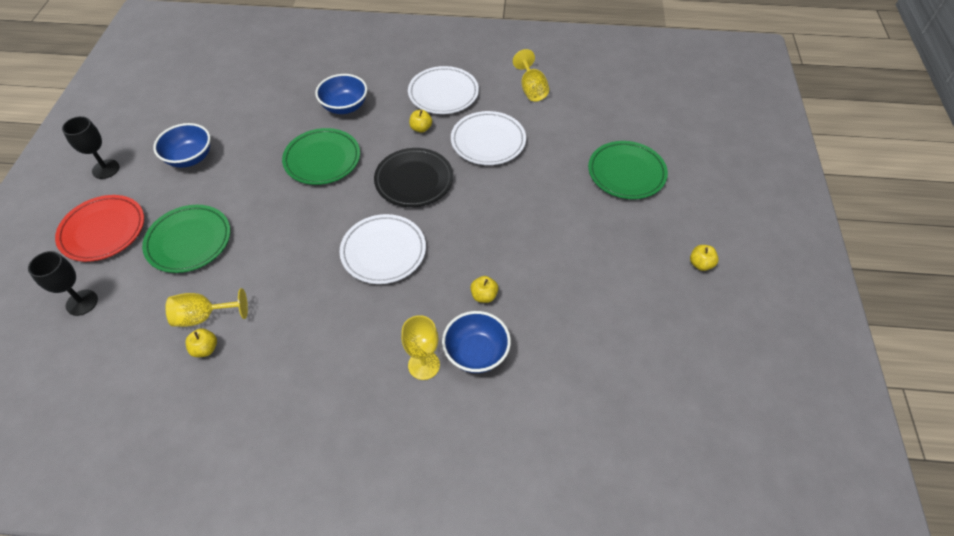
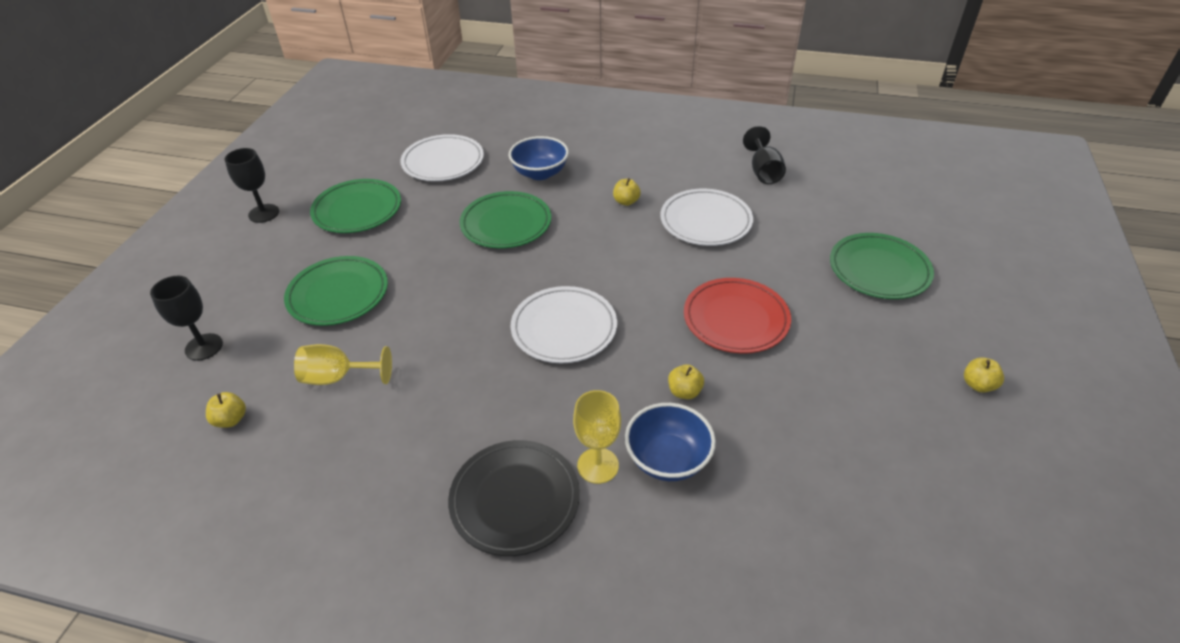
camera: 10 degrees right, 10 degrees down
(103, 231) = (246, 274): red plate -> red plate (736, 319)
(190, 158) = (357, 210): blue bowl -> green plate
(205, 349) = (332, 414): yellow apple -> yellow apple (231, 420)
(414, 180) = (611, 255): black plate -> black plate (515, 500)
(443, 93) = (657, 168): white plate -> white plate (443, 162)
(531, 89) = (763, 172): yellow goblet -> black goblet

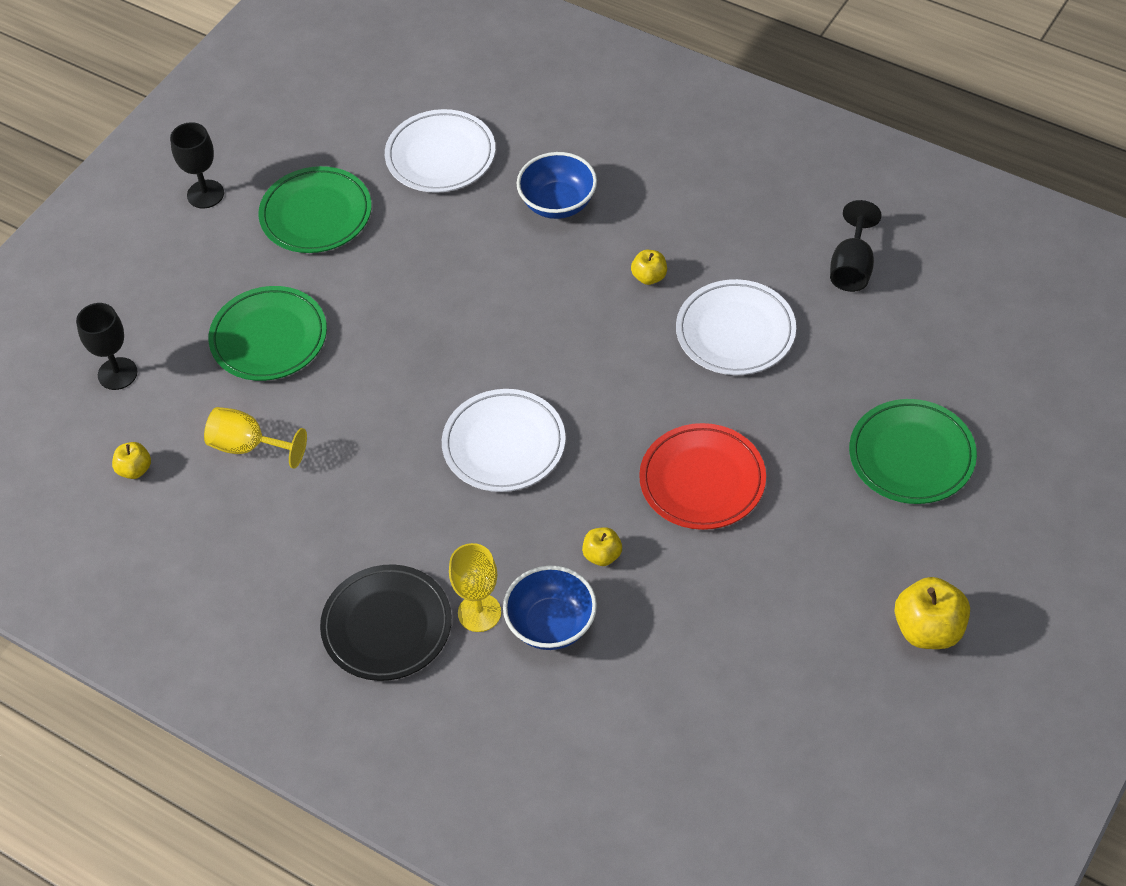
camera: 20 degrees right, 10 degrees up
(506, 224) = (488, 278): green plate -> none
(978, 385) = (928, 629): yellow apple -> yellow apple, size x1.79

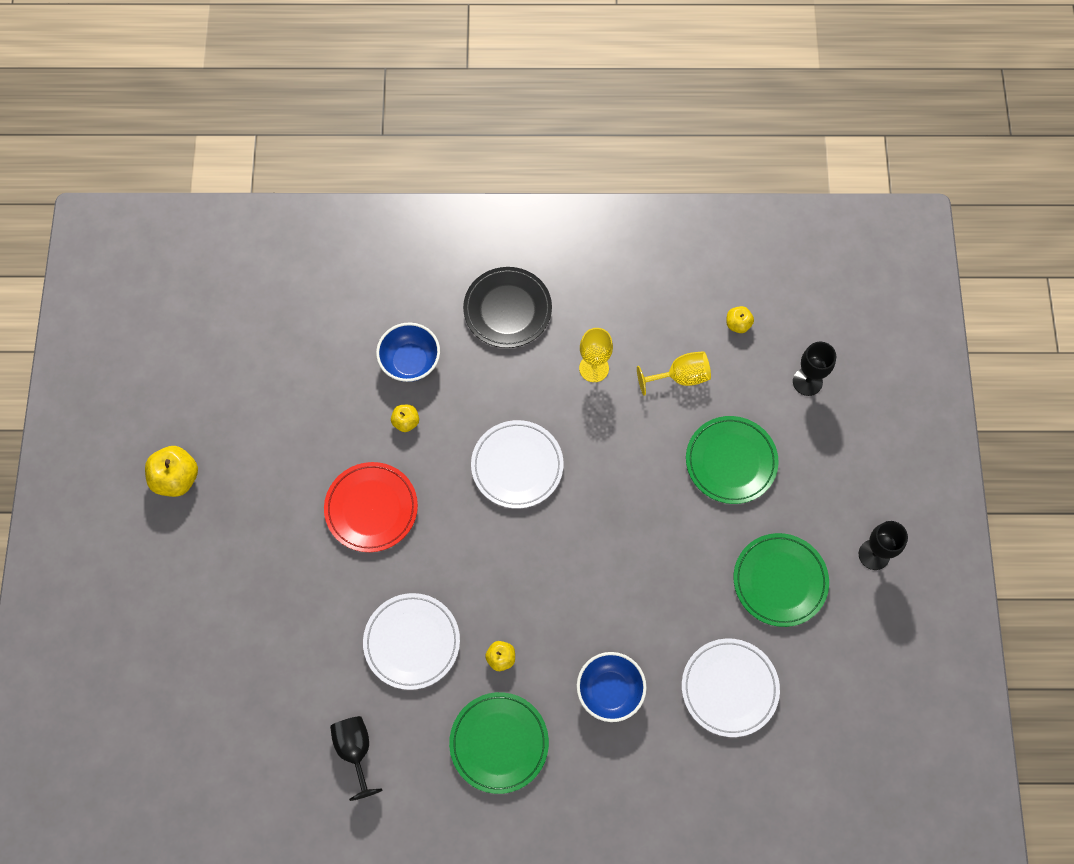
camera: 145 degrees right, 15 degrees up
(479, 613) = (458, 346): yellow goblet -> yellow goblet (594, 368)
(911, 456) = (240, 602): green plate -> green plate (499, 743)

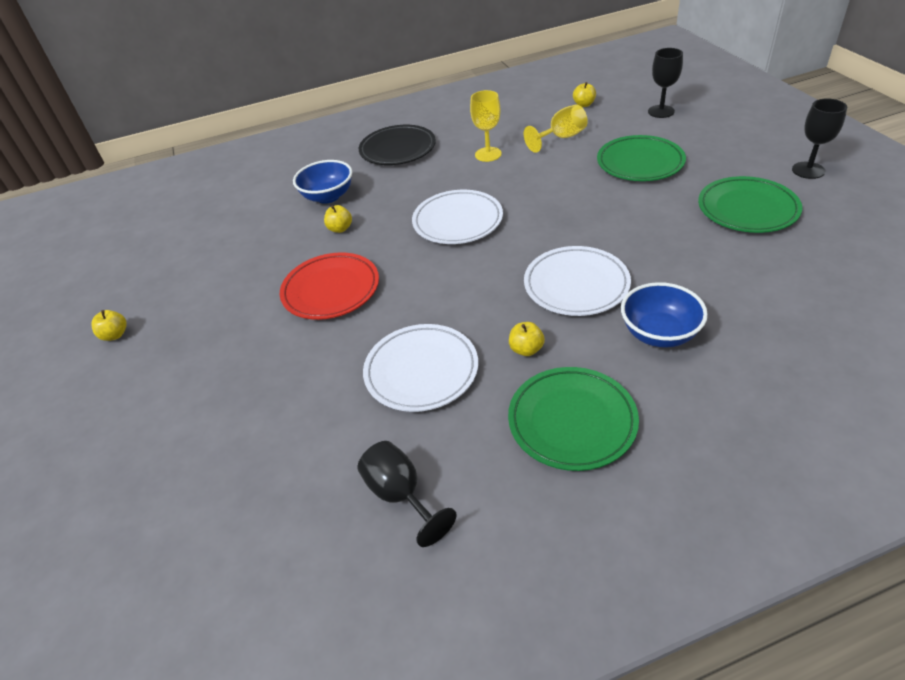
camera: 15 degrees left, 25 degrees down
(176, 478) = (115, 335): yellow apple -> yellow apple, size x0.56
(729, 688) = (774, 289): white plate -> white plate (576, 285)

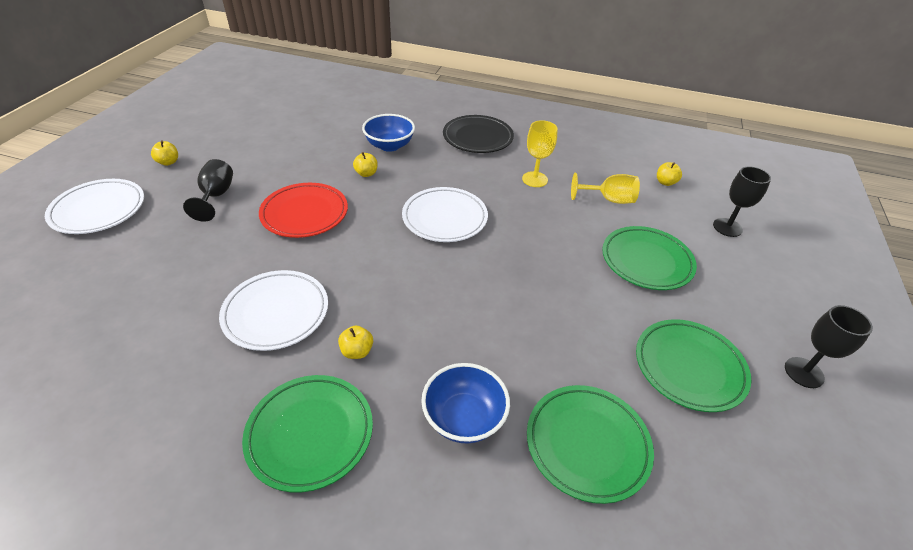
camera: 30 degrees right, 0 degrees up
(401, 495) = (150, 391): black goblet -> black goblet (216, 196)
(576, 285) = (458, 328): white plate -> white plate (98, 210)
(750, 292) = (587, 444): none -> green plate

